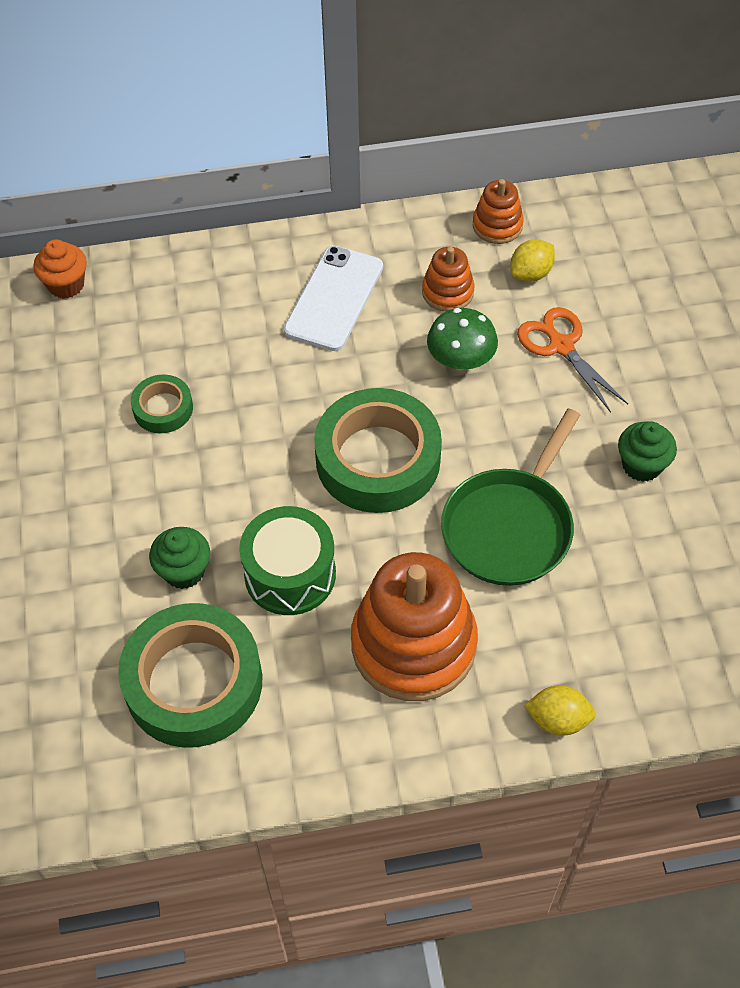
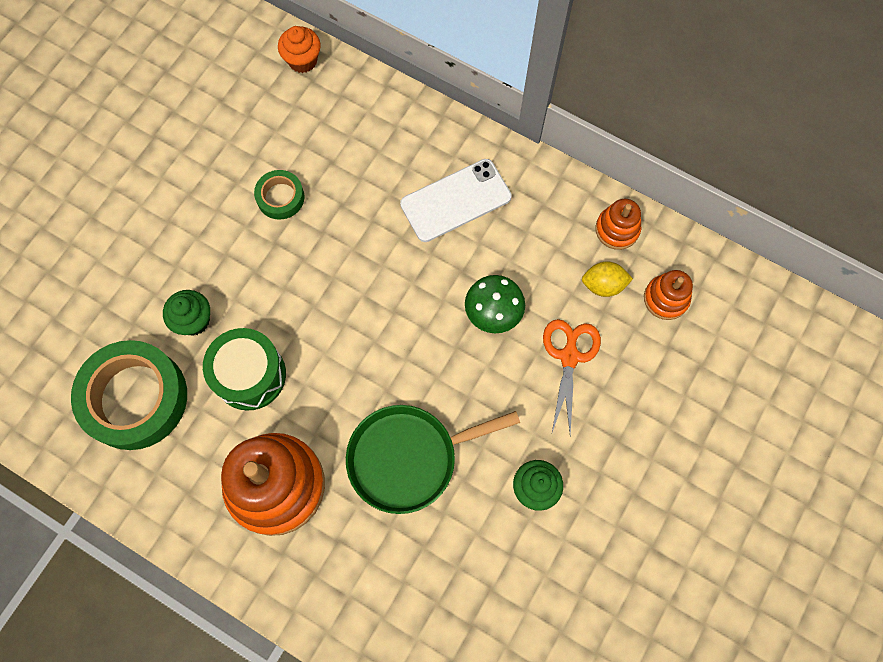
camera: 40 degrees right, 15 degrees up
(378, 459) = (373, 341): green tape -> none
(447, 292) = (533, 254): orange stacking toy -> orange stacking toy (666, 298)
(558, 719) = (311, 610): yellow lemon -> none

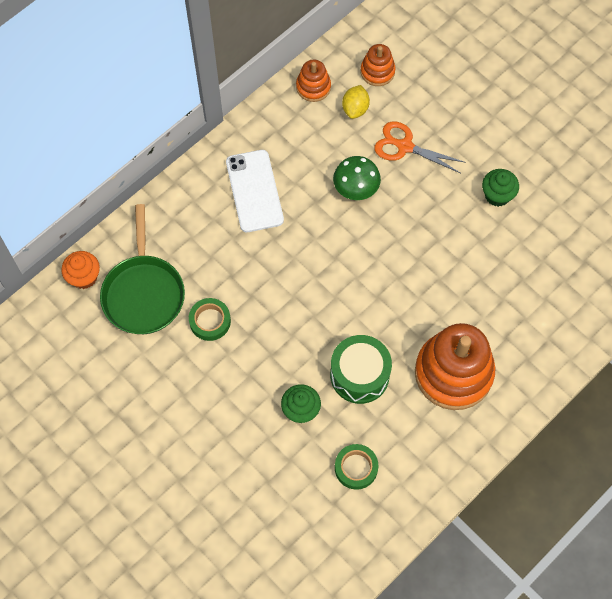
camera: 75 degrees left, 5 degrees down
(135, 398) = (356, 468): green tape -> green tape, size x0.49
(408, 458) = (455, 274): green pan -> green pan (143, 293)

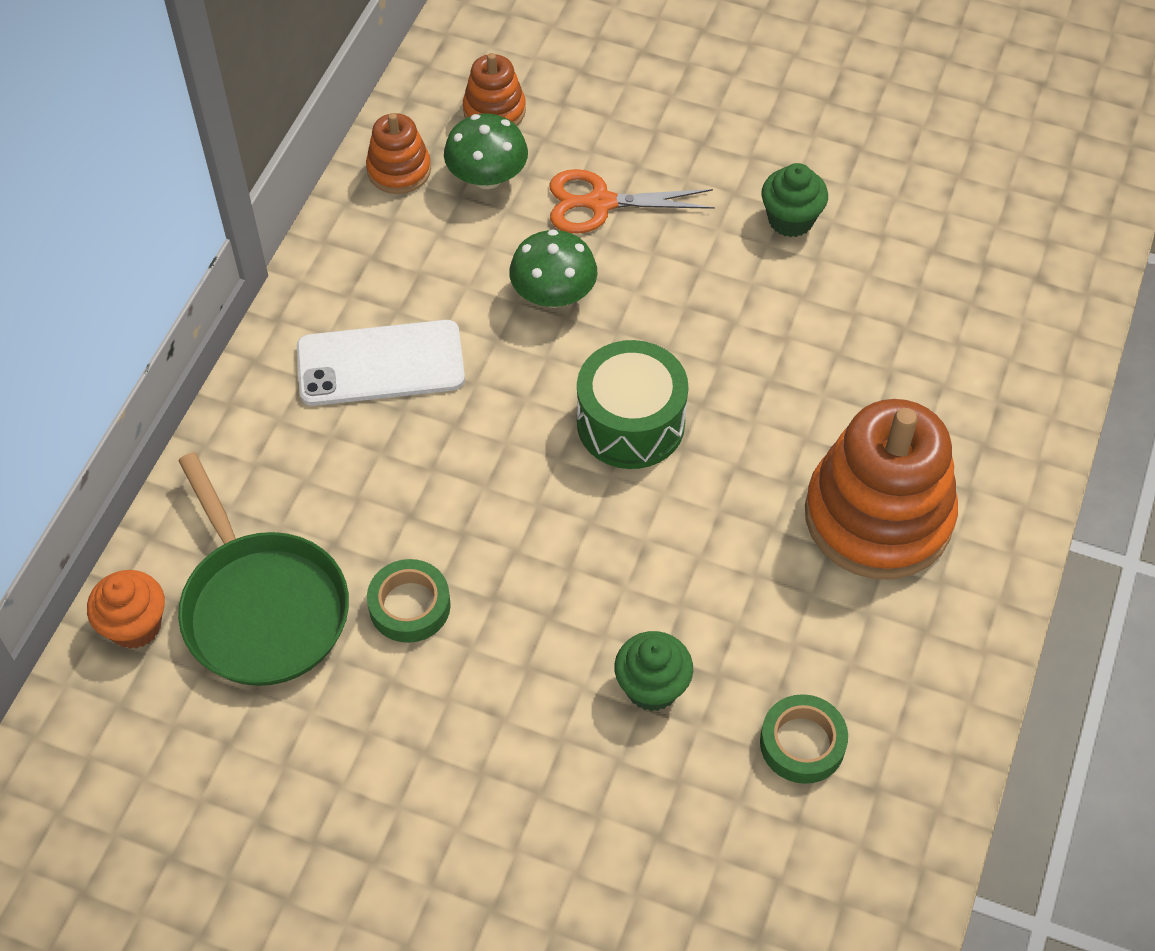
camera: 25 degrees left, 10 degrees down
(254, 191) = (380, 364): white phone -> white phone turned 60 degrees counterclockwise
(355, 109) = (487, 177): yellow lemon -> green mushroom
(359, 375) = (722, 585): green drum -> green drum (630, 423)

